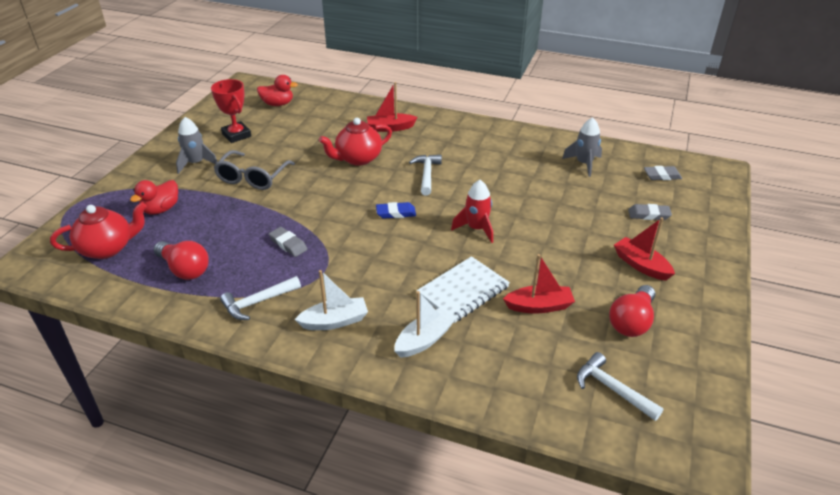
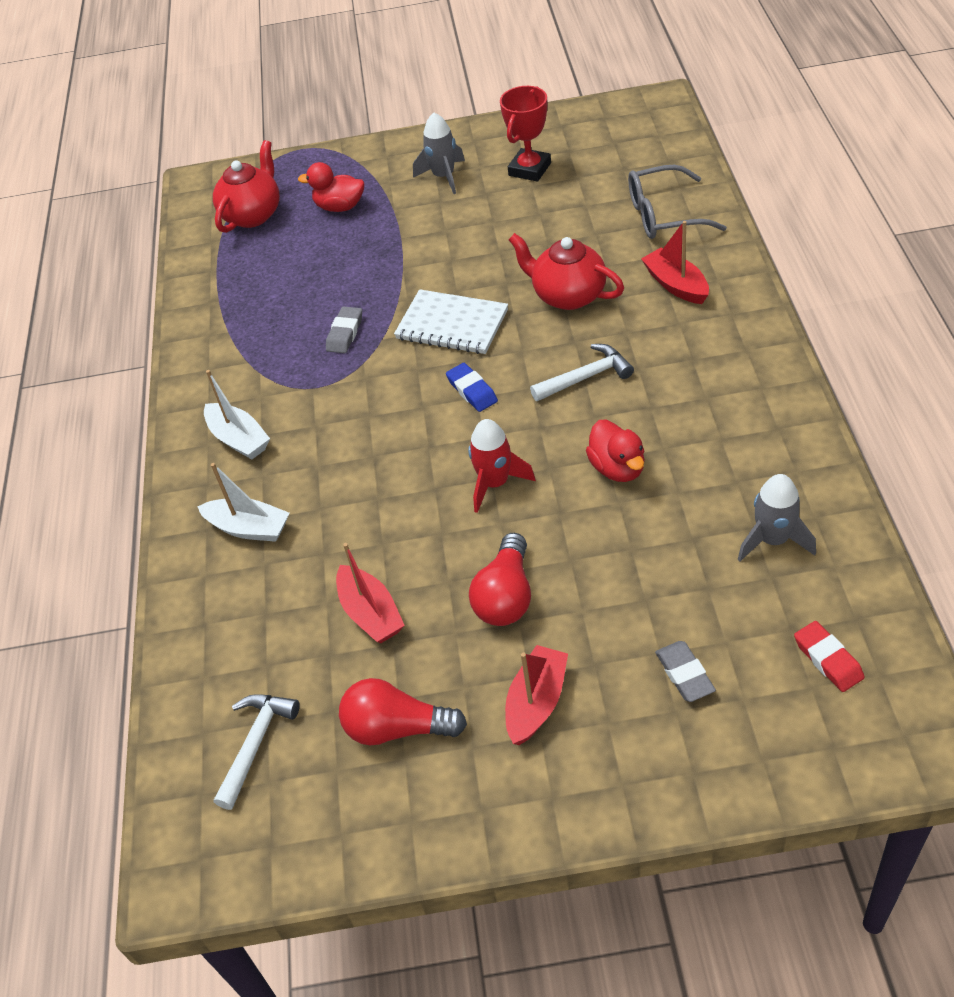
camera: 70 degrees right, 10 degrees up
(108, 248) = (253, 215): red teapot -> red teapot turned 105 degrees counterclockwise
(184, 269) = (254, 284): red light bulb -> red light bulb (506, 596)
(252, 177) = (451, 234): grey glasses -> grey glasses (664, 215)
(258, 302) = (235, 365): white hammer -> none
(278, 104) = (636, 157): red duck -> red duck (617, 468)
(463, 291) = (356, 525): white notebook -> white notebook (452, 325)
(662, 176) = (828, 659): grey eraser -> red eraser

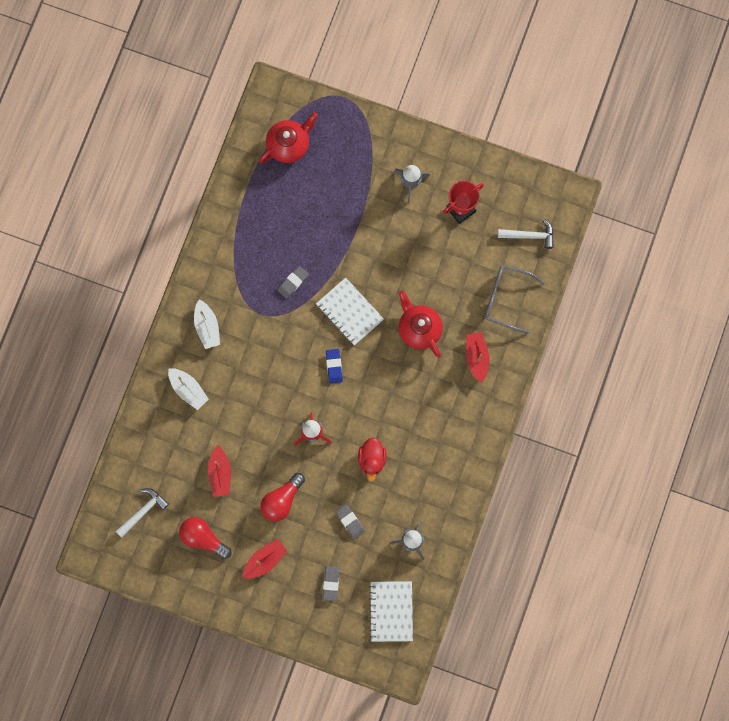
camera: 20 degrees right, 30 degrees up
(340, 207) = (340, 171): red duck -> none
(585, 377) = (392, 393): white hammer -> white hammer (529, 235)
(647, 566) = (350, 521): none -> grey eraser
(828, 659) = (391, 611): red eraser -> white notebook

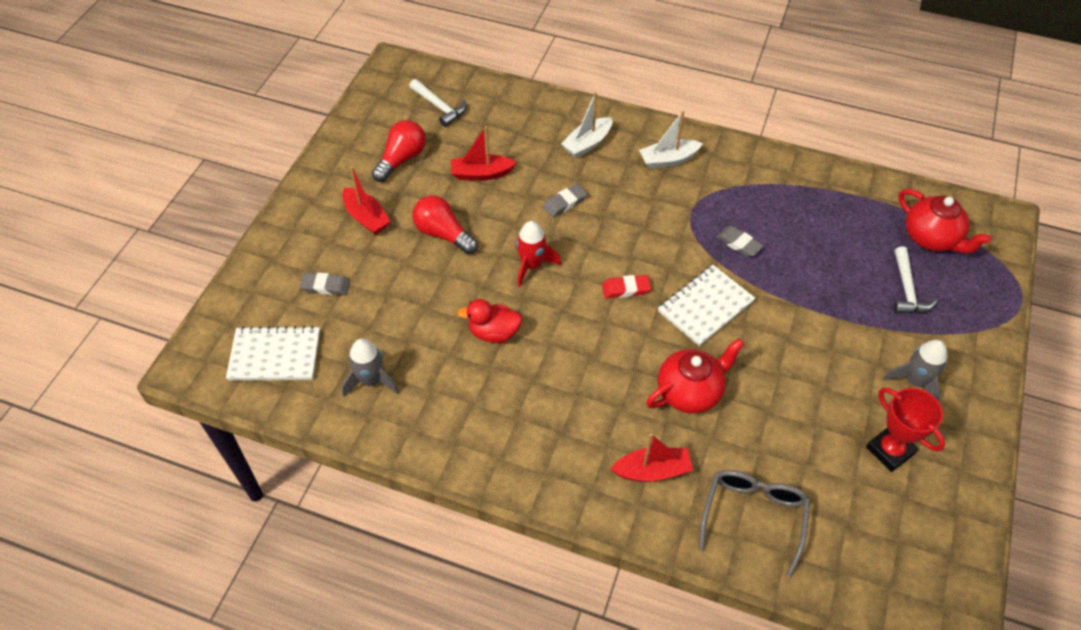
camera: 90 degrees right, 25 degrees down
(334, 366) = (626, 289): blue eraser -> red eraser
(350, 521) = (407, 307): grey eraser -> grey eraser (565, 203)
(529, 235) = (868, 555): white hammer -> white hammer (906, 289)

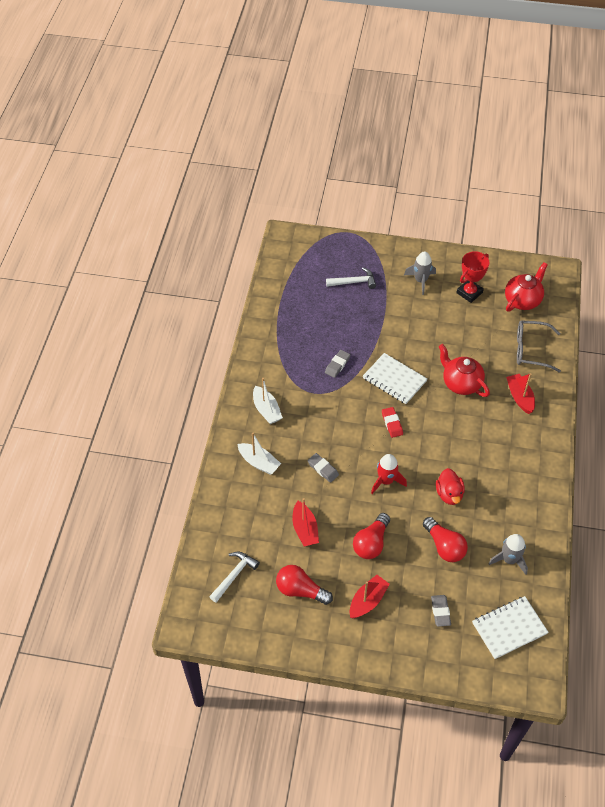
camera: 100 degrees left, 0 degrees up
(275, 355) = (509, 628): white notebook -> white notebook turned 75 degrees clockwise
(415, 310) = (444, 546): none -> red light bulb
(931, 238) = (309, 269): red teapot -> red teapot (522, 300)

